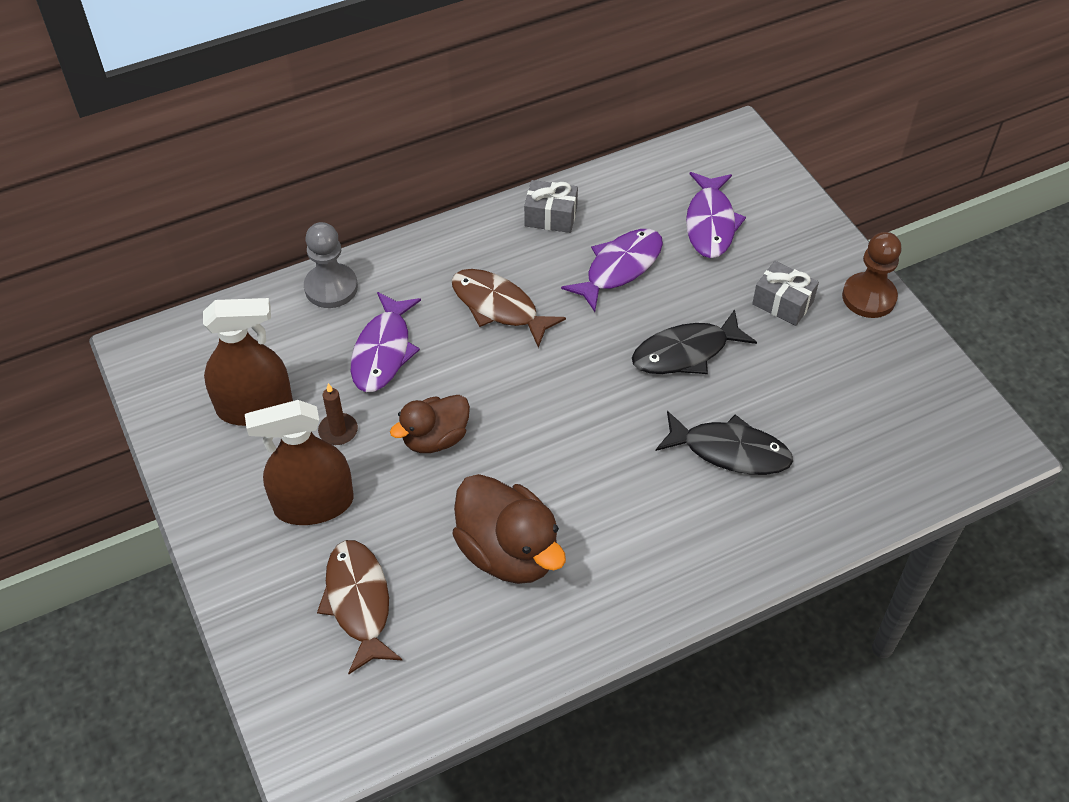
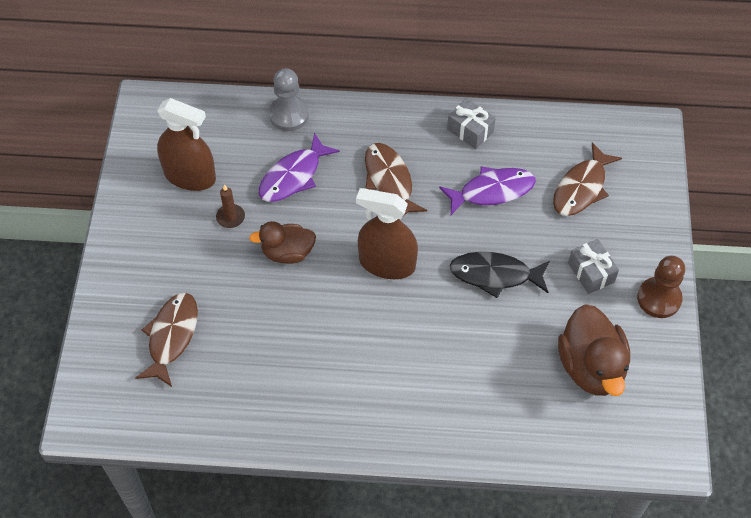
camera: 30 degrees right, 5 degrees up
(314, 504) = (185, 259): brown spray bottle -> brown spray bottle (387, 263)
(508, 551) = (283, 352): brown duck -> brown duck (591, 367)
(710, 223) = (581, 188): purple fish -> brown fish
(730, 451) = (475, 360): black fish -> none

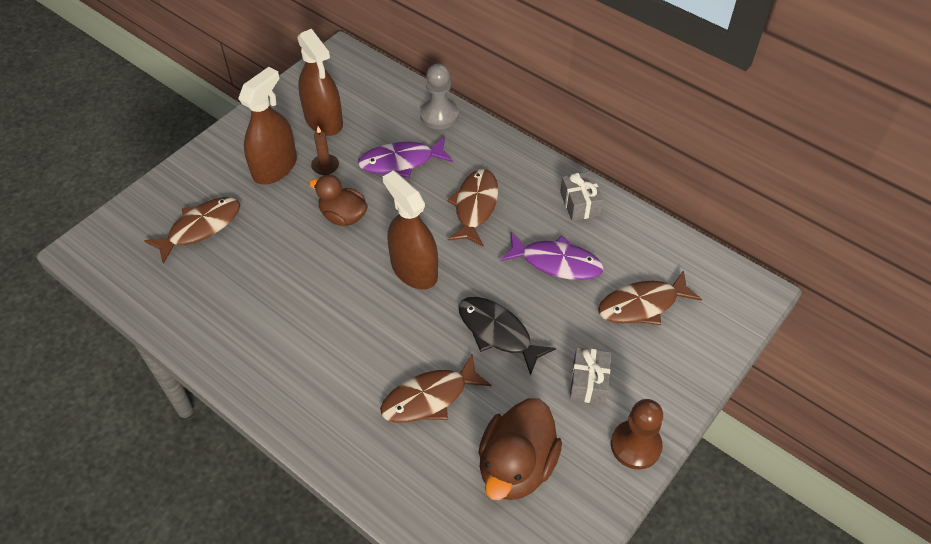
camera: 35 degrees right, 5 degrees down
(186, 244) = (275, 167): none -> brown spray bottle
(487, 357) = (429, 397): none -> brown fish

